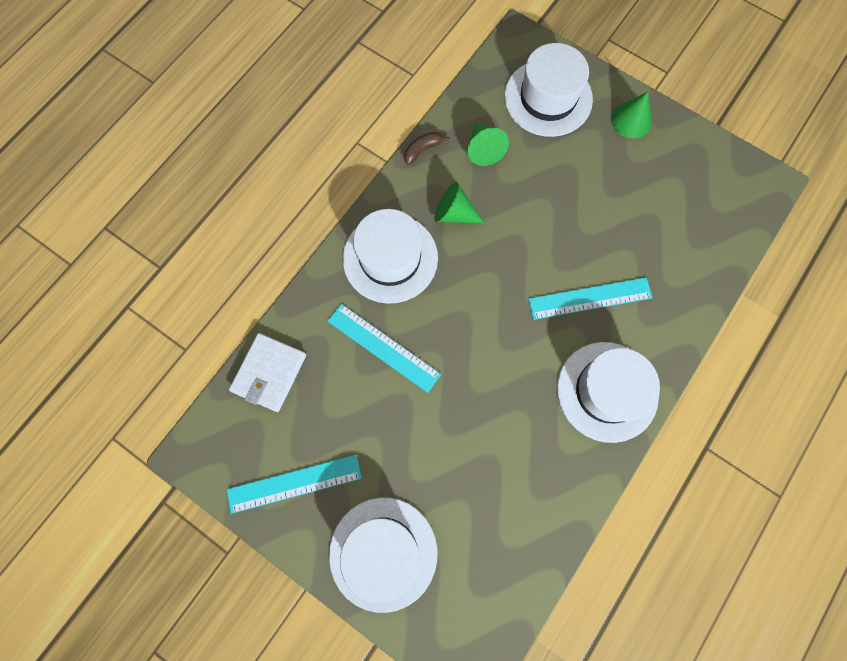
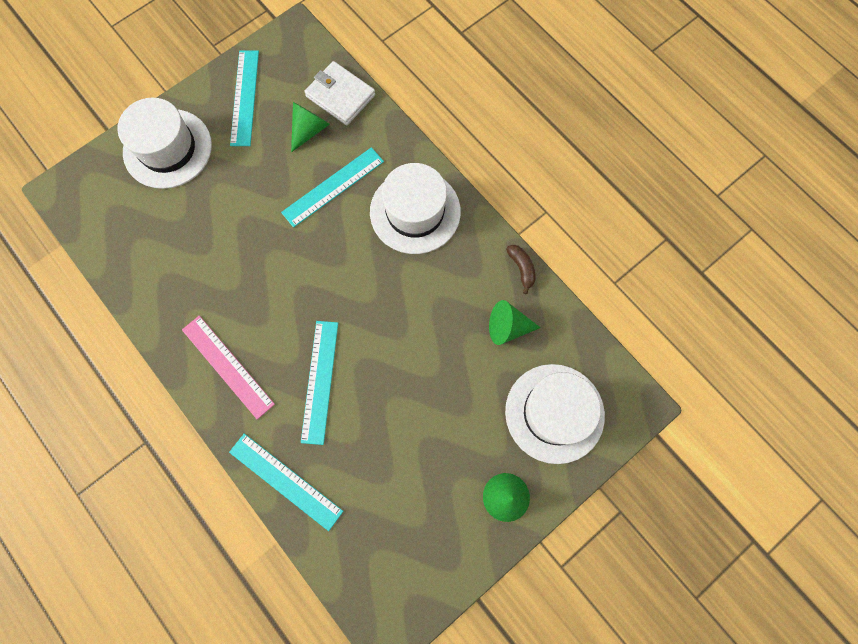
camera: 105 degrees right, 0 degrees up
(454, 213) = (444, 280): green cone -> green cone (309, 130)
(607, 391) = (227, 366): white hat -> pink ruler
(690, 301) = (285, 481): none -> turquoise ruler

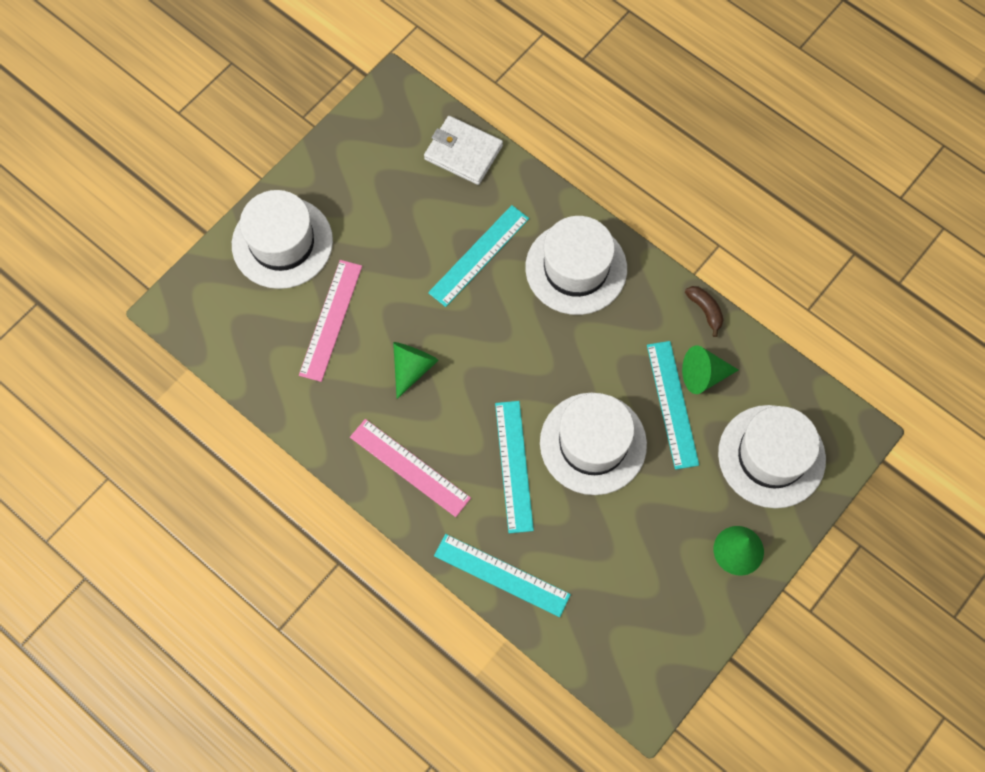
camera: 10 degrees left, 5 degrees down
(192, 222) = (331, 320): none -> pink ruler
(245, 97) = (355, 171): turquoise ruler -> turquoise ruler (672, 404)
(309, 130) = (437, 196): green cone -> green cone (412, 368)
(395, 373) = (593, 443): none -> white hat

